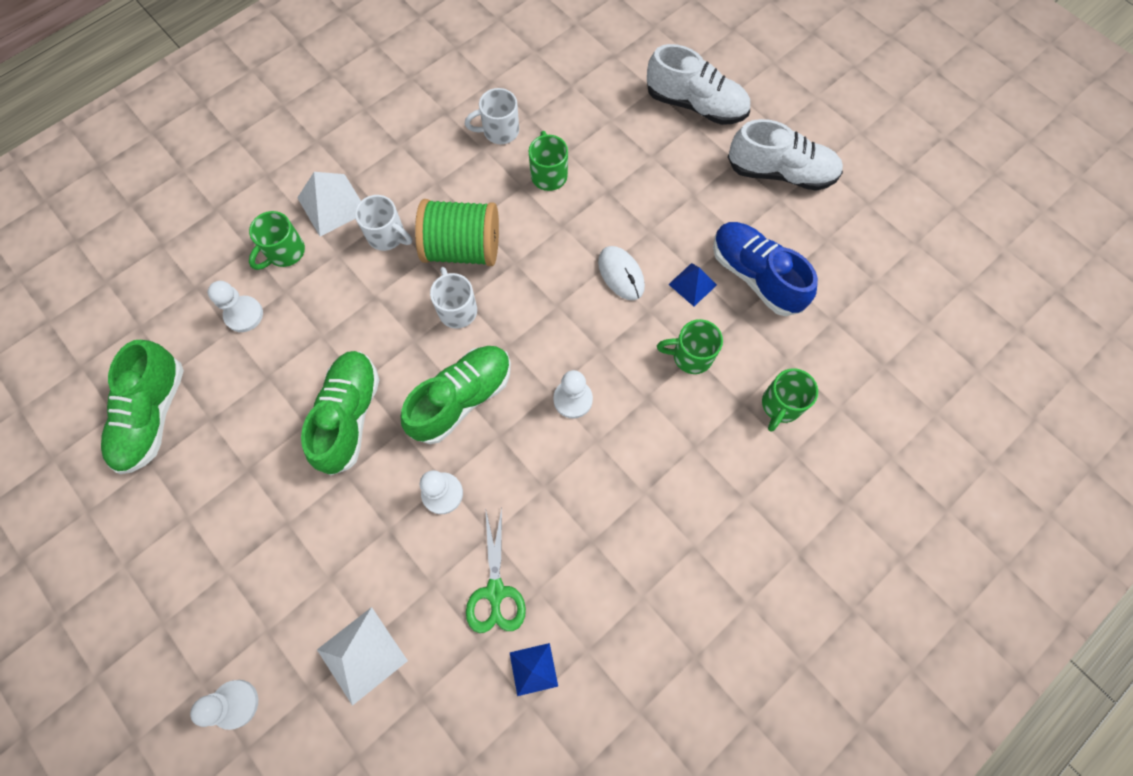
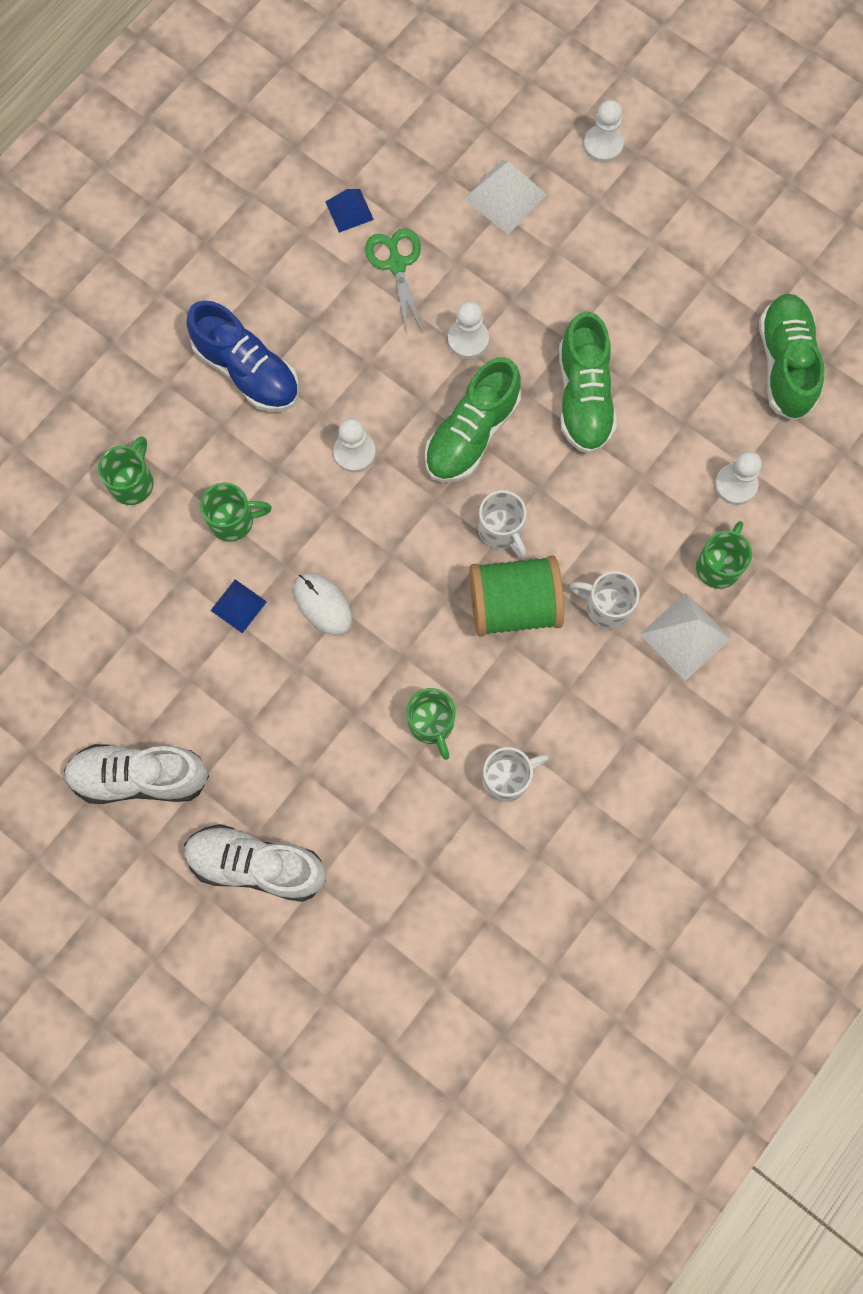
camera: 170 degrees right, 5 degrees up
(755, 276) = (166, 629): blue shoe -> blue shoe (247, 371)

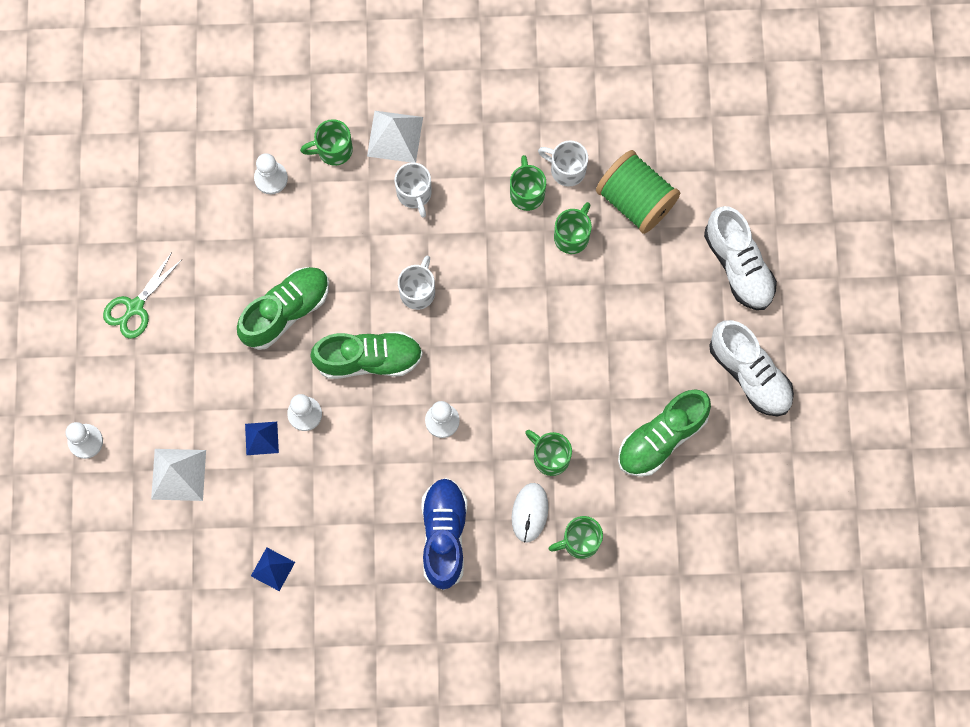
camera: 130 degrees left, 0 degrees up
(238, 606) = (600, 407): blue pyramid -> blue pyramid (261, 438)
(323, 604) = (555, 357): white mouse -> white mouse (529, 512)
(396, 264) = (288, 504): green scissors -> green scissors (135, 307)
(514, 605) = (459, 246): green spool -> green spool (635, 200)
(516, 717) = (527, 192): none -> green mug
(785, 364) = (161, 208): green shoe -> green shoe (661, 438)

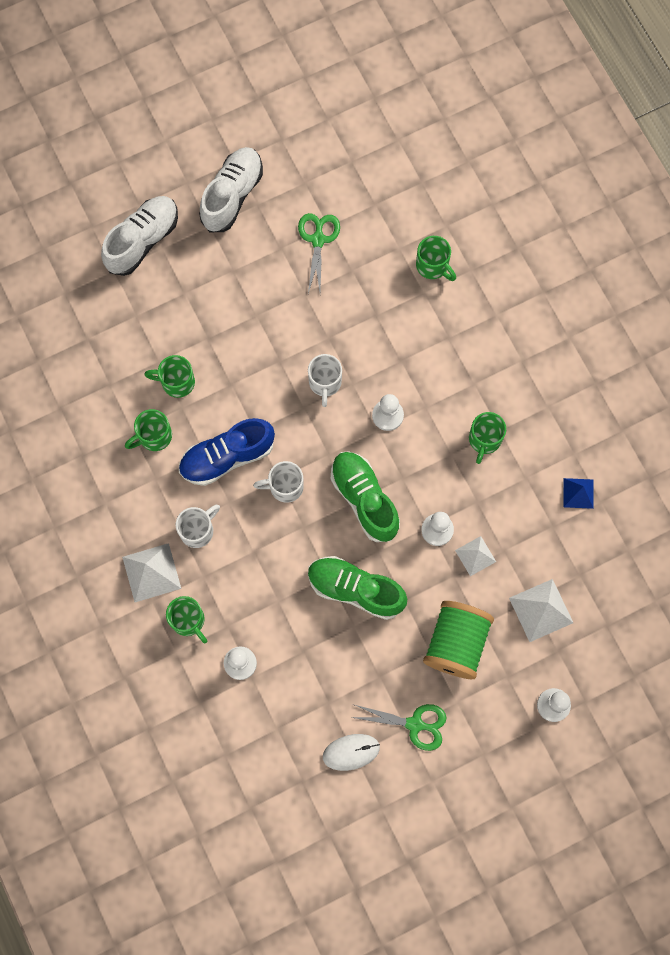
camera: 115 degrees left, 0 degrees up
(261, 438) = (475, 556): blue pyramid -> white pyramid
(444, 535) = (481, 371): blue shoe -> blue shoe (227, 457)
(529, 512) = (429, 313): white mouse -> white mouse (351, 752)
(550, 457) = (375, 318): green mug -> green mug (484, 440)
(566, 169) = (118, 413): white mug -> white mug (325, 383)
(635, 200) = (121, 345): green spool -> green spool (456, 643)
(661, 438) = (318, 240): green shoe -> green scissors

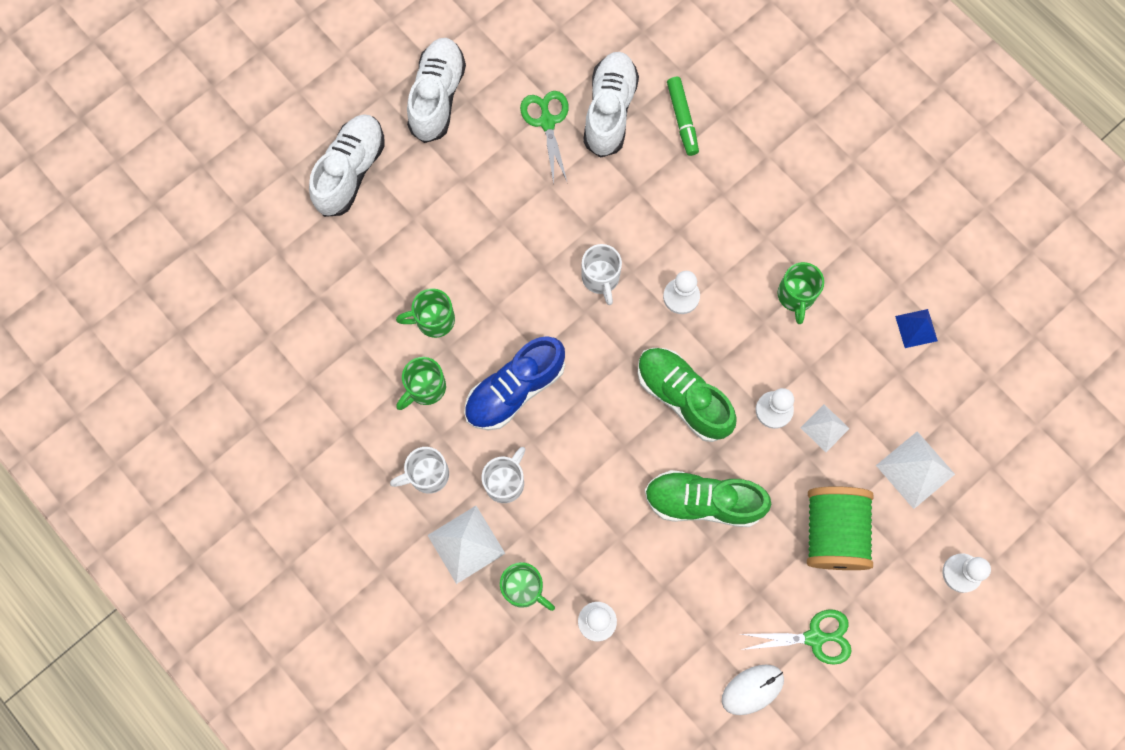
camera: 15 degrees left, 0 degrees up
(285, 486) = (589, 406): white mug -> white mug (427, 475)
(373, 243) = (609, 111): none -> white shoe
(433, 266) = (682, 119): green mug -> green marker

